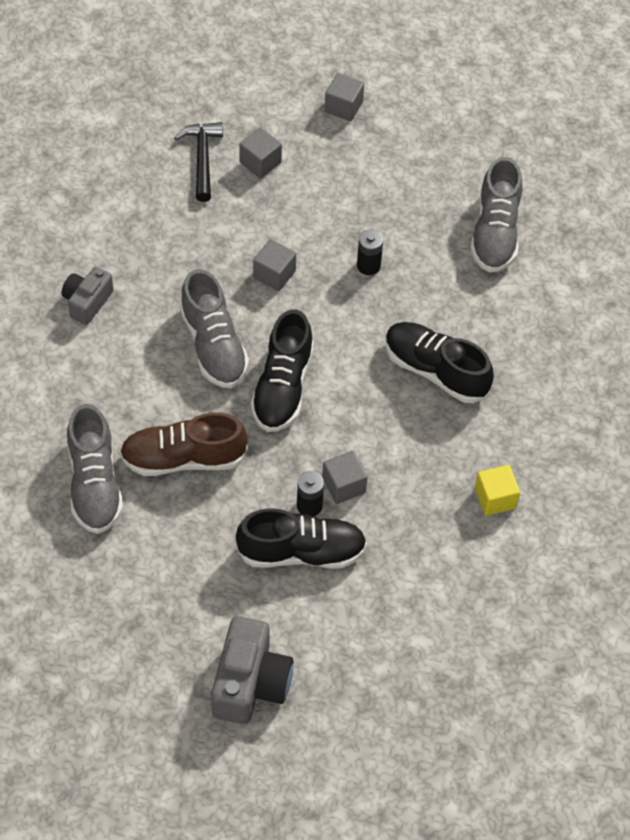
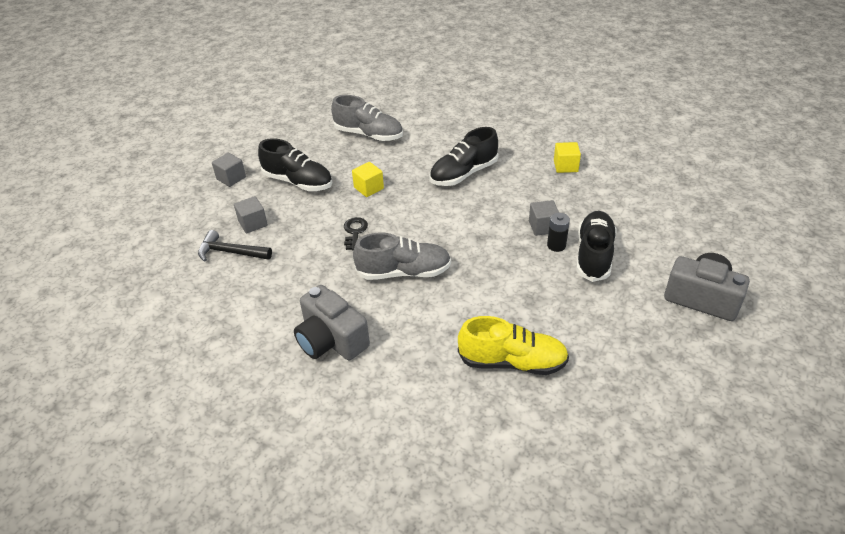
camera: 70 degrees left, 15 degrees down
(87, 302) = (331, 340): grey camera -> grey camera, size x1.61
(94, 484) = (512, 362): grey shoe -> yellow shoe
(183, 459) = (501, 304): brown shoe -> none
(274, 274) = (355, 232): grey cube -> black key
(283, 387) = (453, 243): black shoe -> black shoe (298, 182)
(368, 265) = (368, 188): black battery -> yellow cube

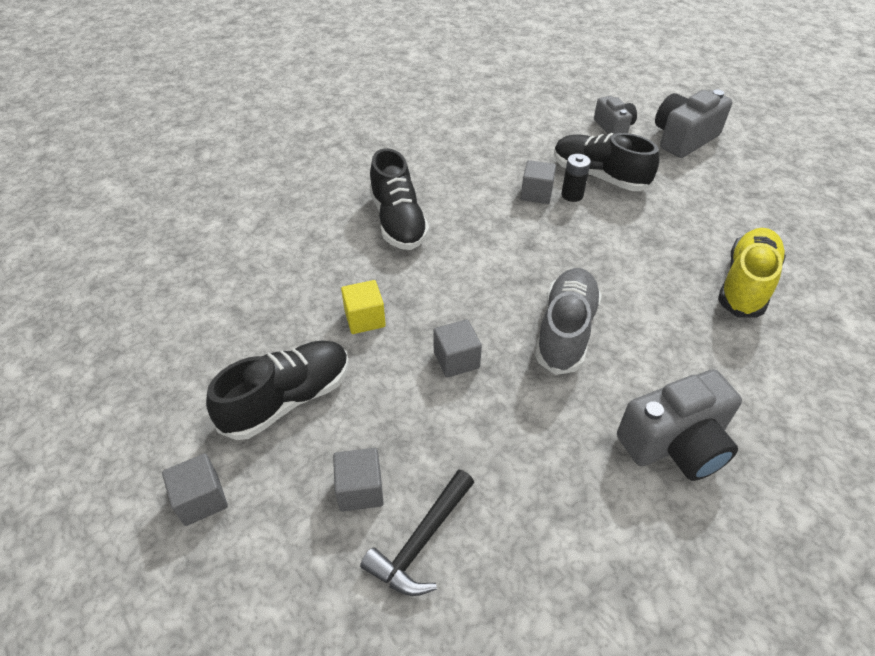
camera: 70 degrees left, 5 degrees up
(355, 232) = (456, 360): black key -> grey cube
(369, 134) = (232, 284): grey shoe -> none
(565, 166) = (440, 145): yellow cube -> none
(678, 250) = (613, 127): none -> grey camera

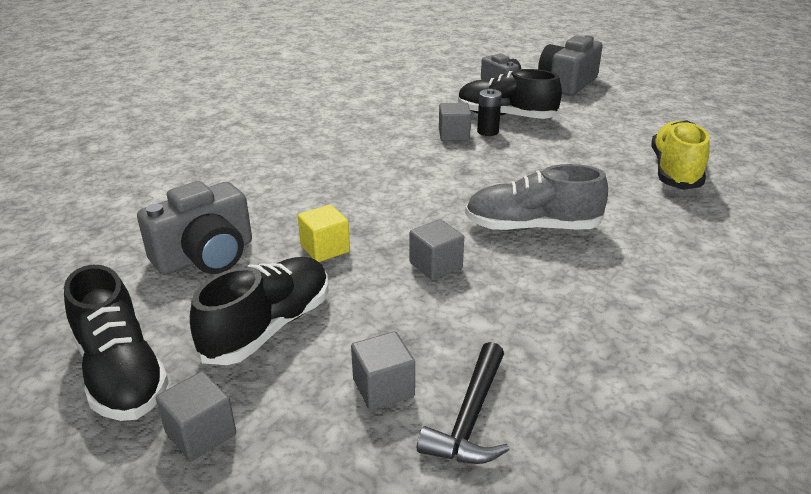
camera: 15 degrees left, 15 degrees down
(398, 221) = (326, 171): black shoe -> black shoe (121, 373)
(565, 331) = (532, 227): grey shoe -> grey shoe turned 90 degrees counterclockwise
(675, 443) = (678, 292): grey camera -> grey camera (206, 256)

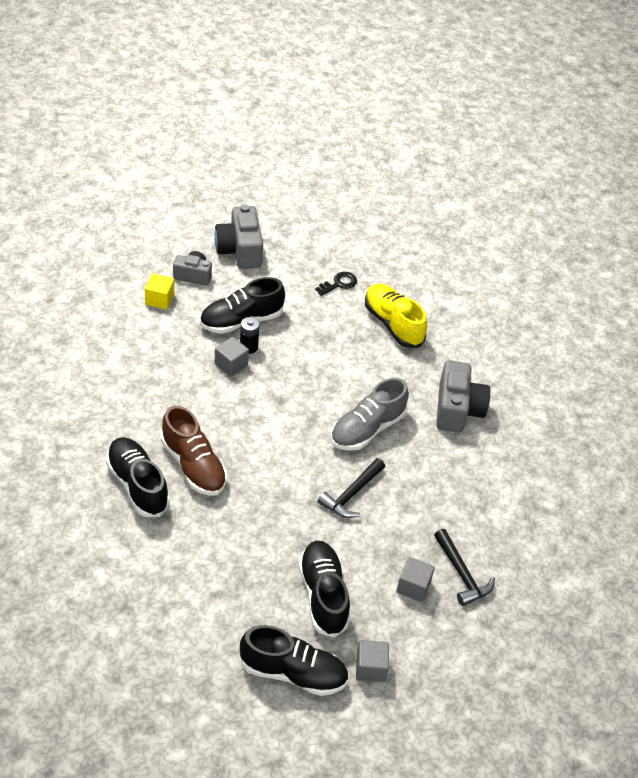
camera: 50 degrees left, 15 degrees up
(206, 256) = (225, 577): grey camera -> grey camera (457, 409)
(250, 165) = (137, 485): none -> black shoe
(315, 175) = (193, 465): none -> brown shoe
(325, 249) = (281, 523): yellow cube -> yellow cube (159, 299)
(436, 265) = (351, 494): grey cube -> black hammer
(645, 128) = (339, 284): none -> black key

